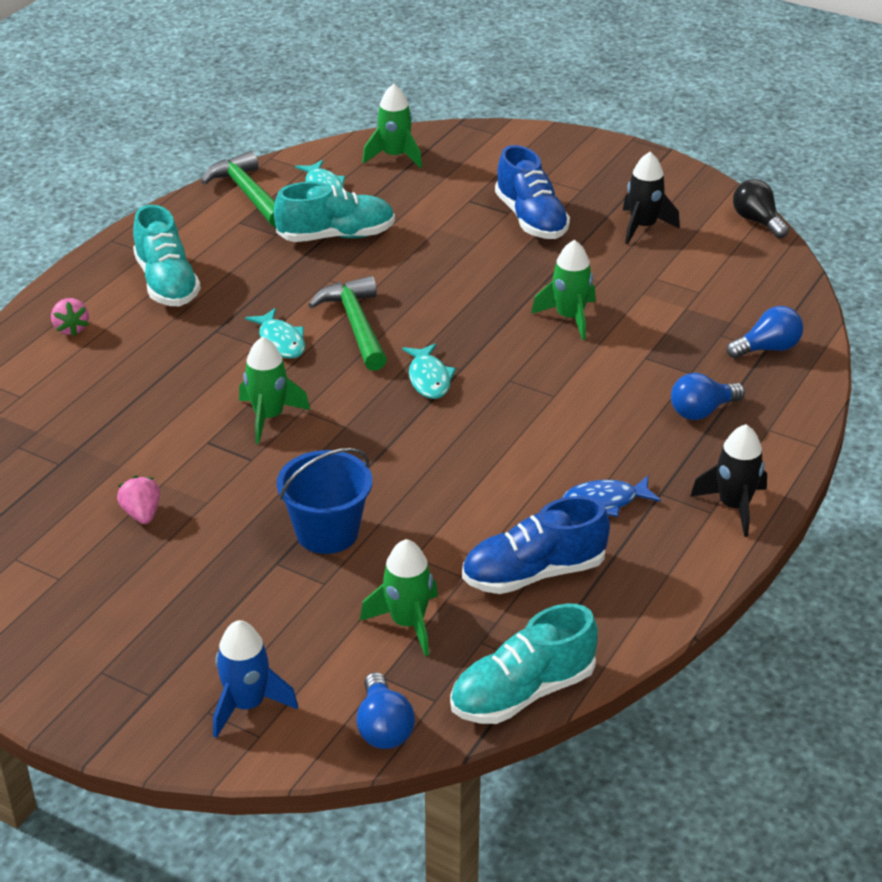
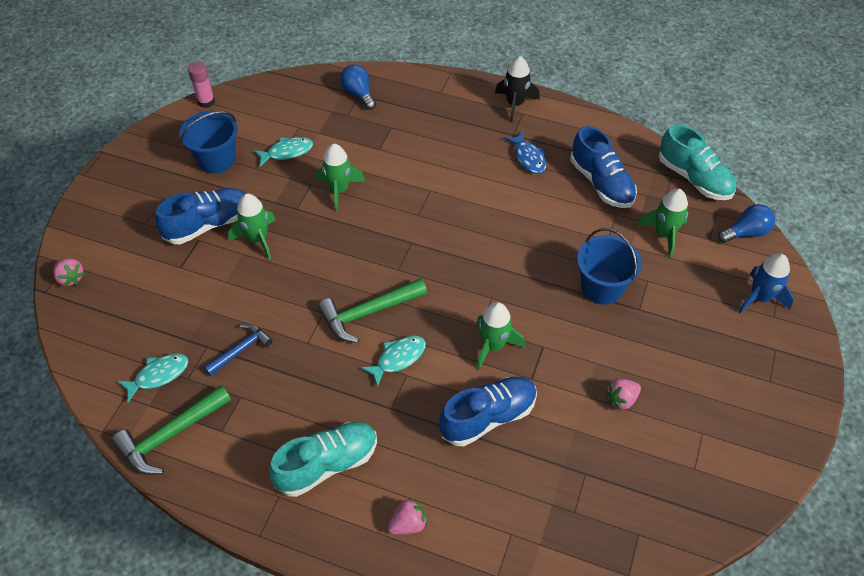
camera: 100 degrees left, 15 degrees up
(170, 399) = (488, 417): none -> blue shoe
(336, 236) = (241, 350): turquoise shoe -> blue hammer
(395, 156) = (104, 330): green rocket -> green rocket (258, 239)
(429, 379) = (426, 258): turquoise fish -> turquoise fish (287, 152)
(473, 136) = (71, 278): none -> pink strawberry
(643, 227) = (216, 160): black rocket -> blue bucket
(702, 411) = (430, 120): blue light bulb -> none
(757, 221) = (206, 102): black light bulb -> pink glue stick

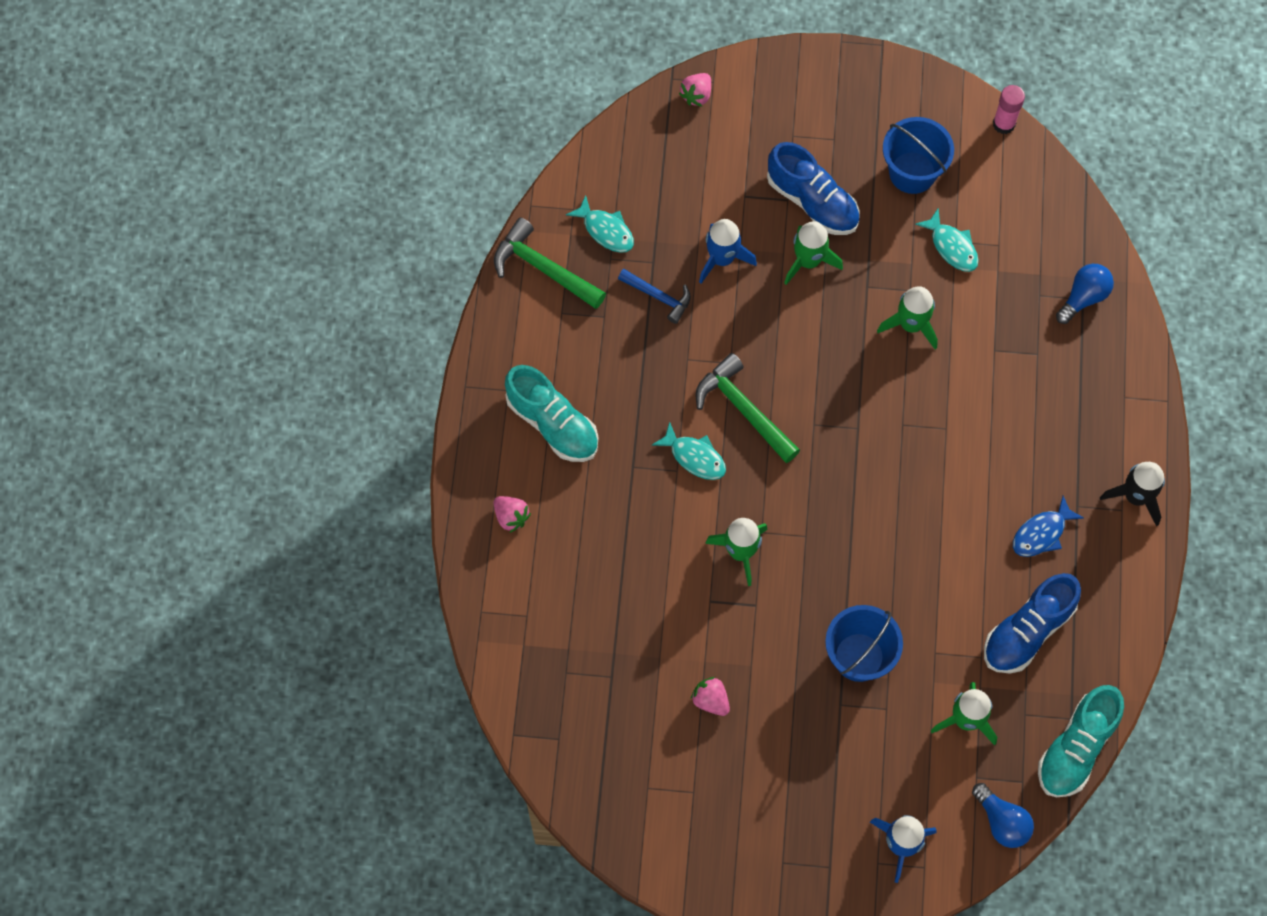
camera: 75 degrees right, 15 degrees up
(228, 296) = (722, 259): none -> blue rocket
(488, 417) = (649, 566): blue shoe -> none

